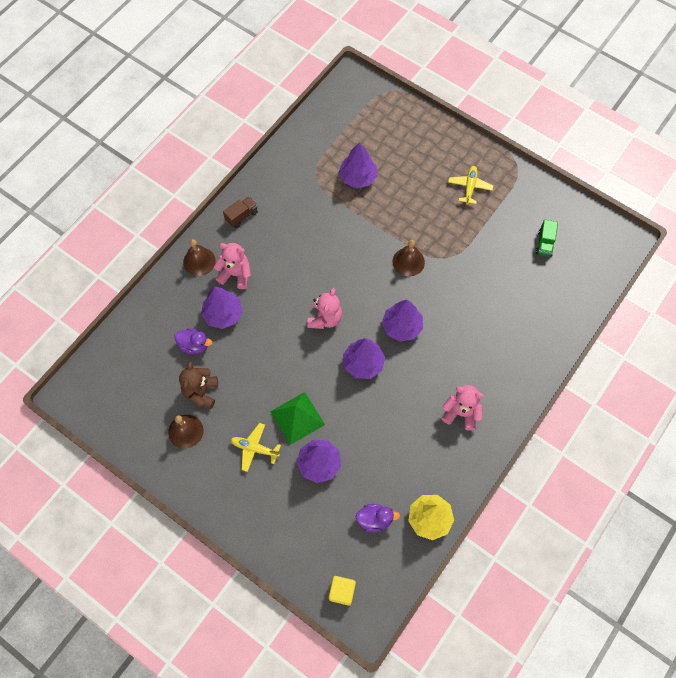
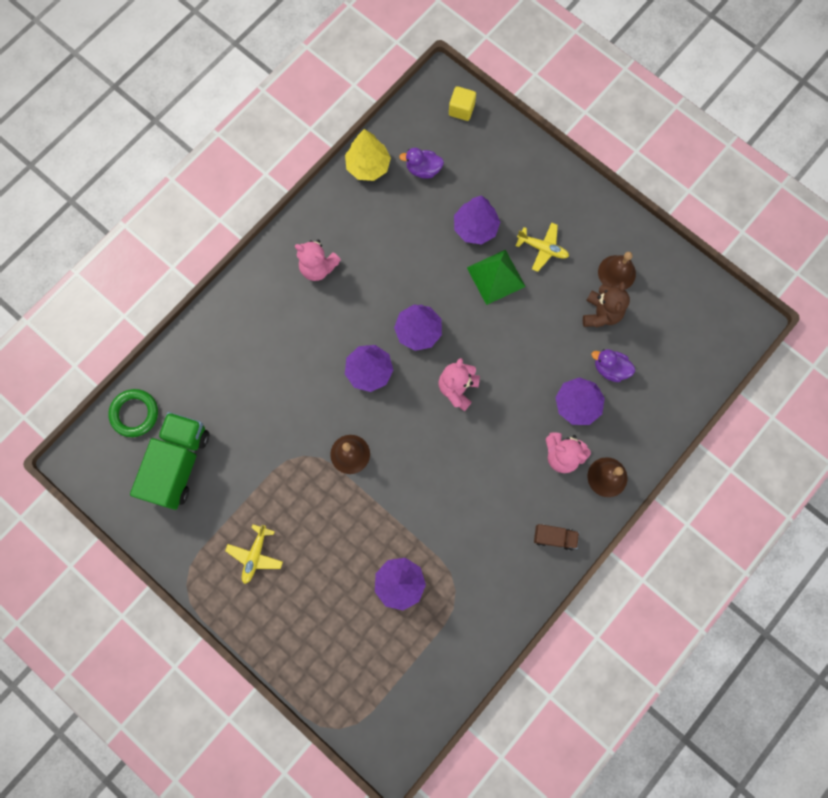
camera: 175 degrees left, 10 degrees up
(241, 216) = (554, 537): brown truck -> brown truck turned 135 degrees counterclockwise
(544, 244) = (178, 464): green truck -> green truck, size x2.13
(590, 278) = (134, 414): none -> green ring

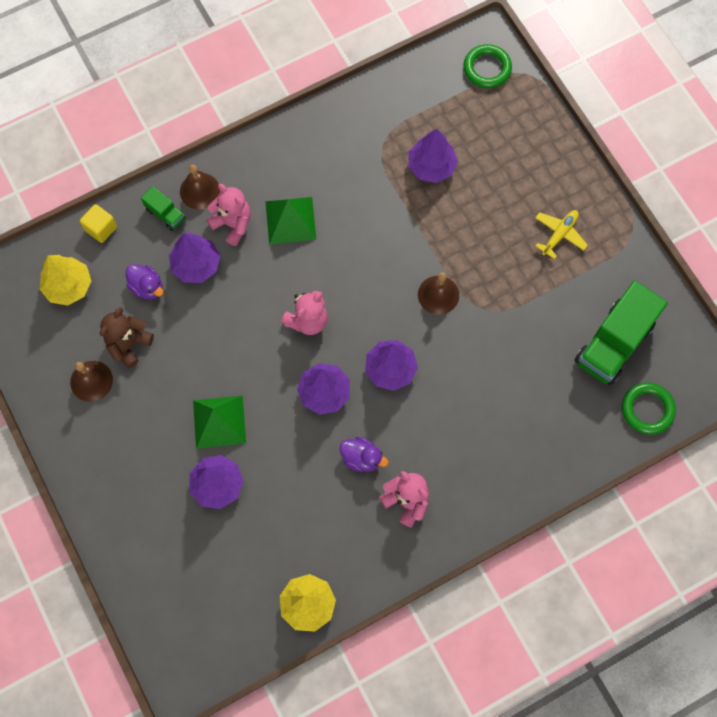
camera: 160 degrees left, 5 degrees down
(380, 719) = (487, 68): none -> green ring
(423, 169) = (246, 576): purple duck -> purple duck (362, 458)
(461, 110) = (171, 638): yellow cube -> yellow cube (101, 228)
(511, 478) = (290, 220): none -> green pyramid
(542, 248) = (156, 435): yellow plane -> none
(554, 537) = (273, 157): brown truck -> none
(627, 442) = (165, 214): none -> green truck
(678, 345) = (68, 286): none -> yellow tree

